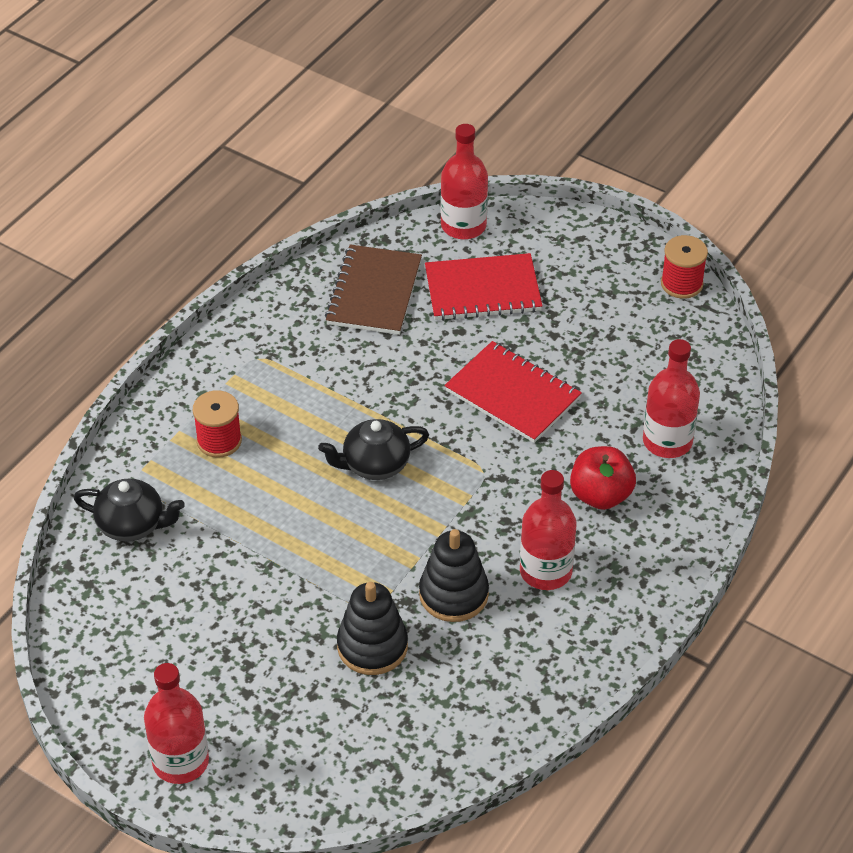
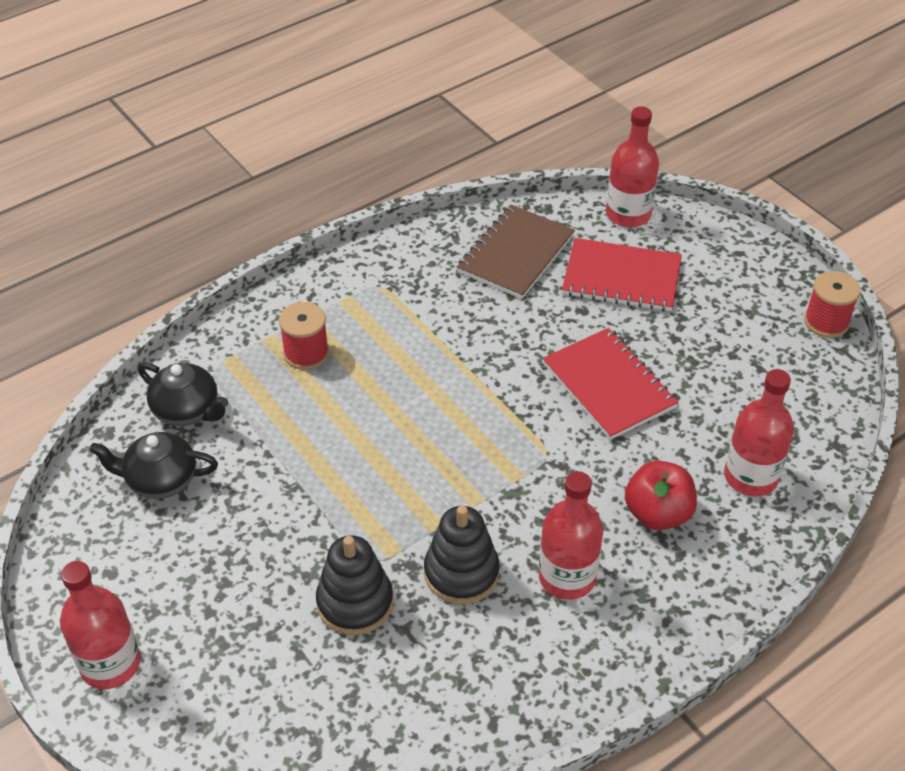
camera: 20 degrees right, 0 degrees up
(375, 464) = (442, 417): black teapot -> black teapot (160, 480)

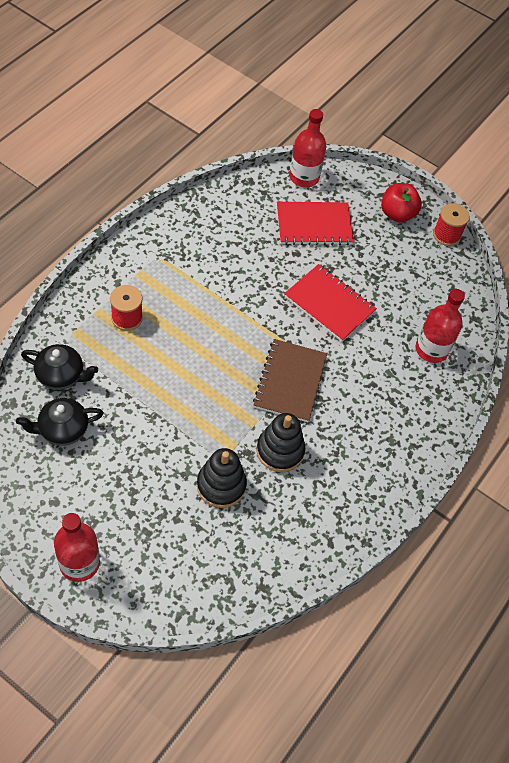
camera: 25 degrees left, 10 degrees up
(516, 254) = (241, 219): brown notebook -> brown notebook (290, 381)
(567, 577) = (344, 439): red bottle -> none
(657, 513) = (384, 385): red apple -> red apple (397, 214)

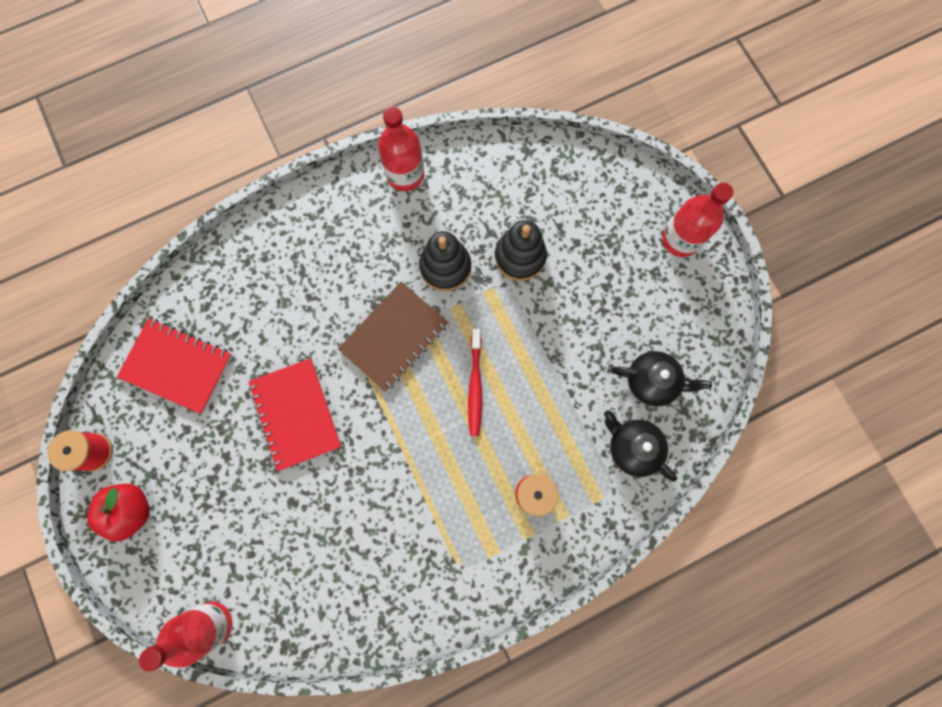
camera: 145 degrees left, 20 degrees up
(207, 372) = (475, 386): none -> red toothbrush
(314, 225) = (246, 537): red notebook -> red notebook (177, 366)
(431, 349) = (221, 310): red bottle -> red bottle (405, 174)

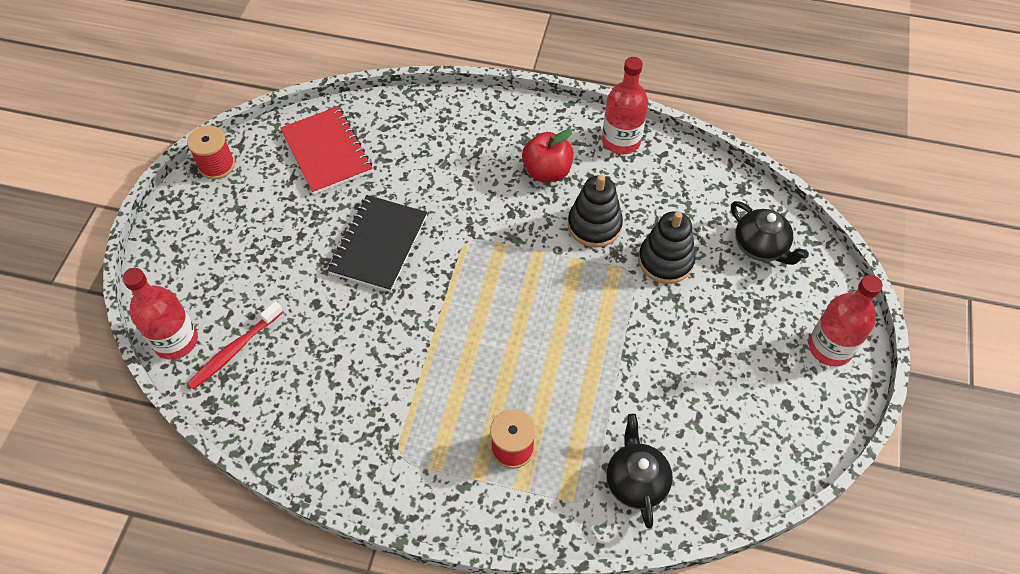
camera: 40 degrees right, 20 degrees down
(132, 510) = (202, 221): red apple -> red apple (547, 171)
(296, 414) = (379, 244): red notebook -> black notebook
(394, 337) = (505, 245): brown notebook -> none
(475, 386) = (539, 328): red toothbrush -> red toothbrush (234, 350)
(652, 381) = (702, 441): black teapot -> black teapot (761, 246)

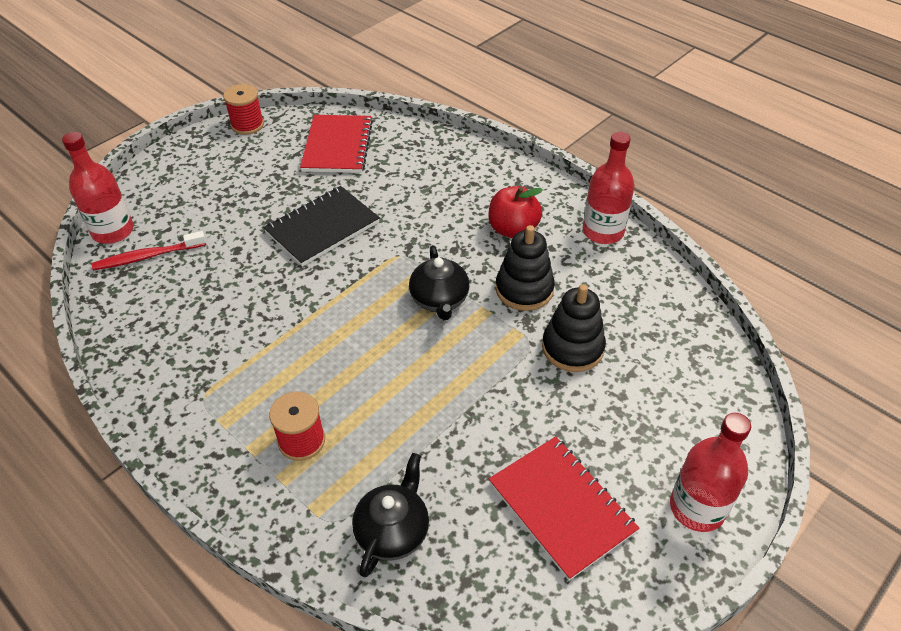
camera: 30 degrees right, 10 degrees down
(741, 397) = (561, 507): none -> red notebook
(761, 246) = (684, 378): black teapot -> black teapot (439, 300)

